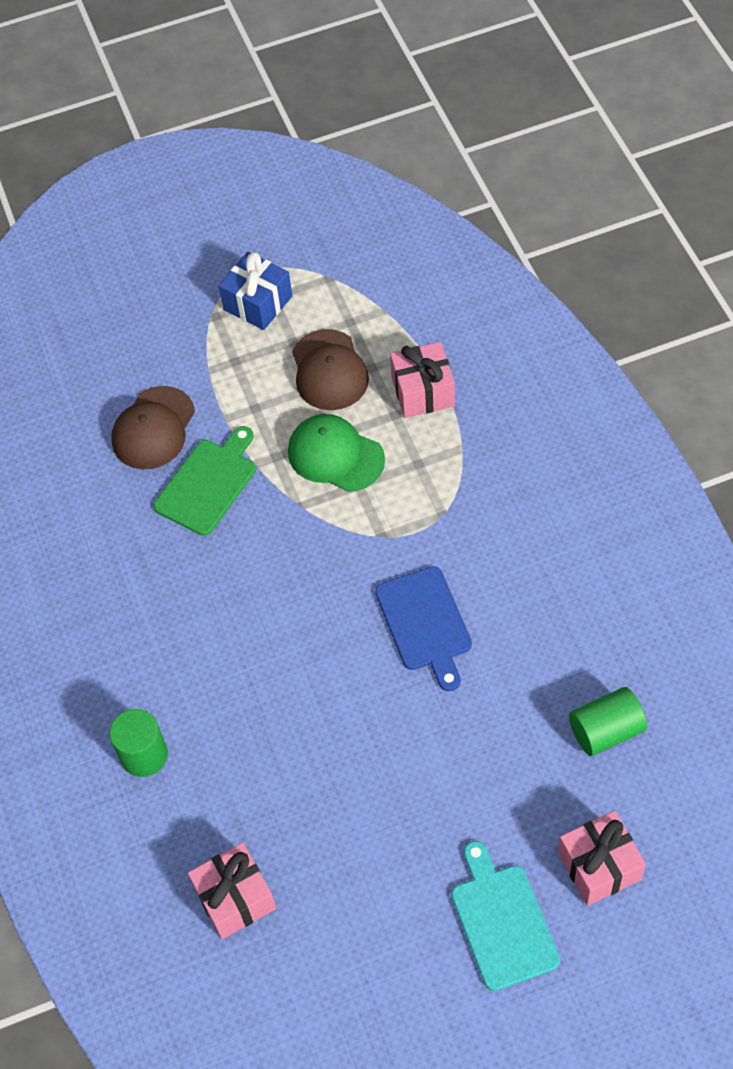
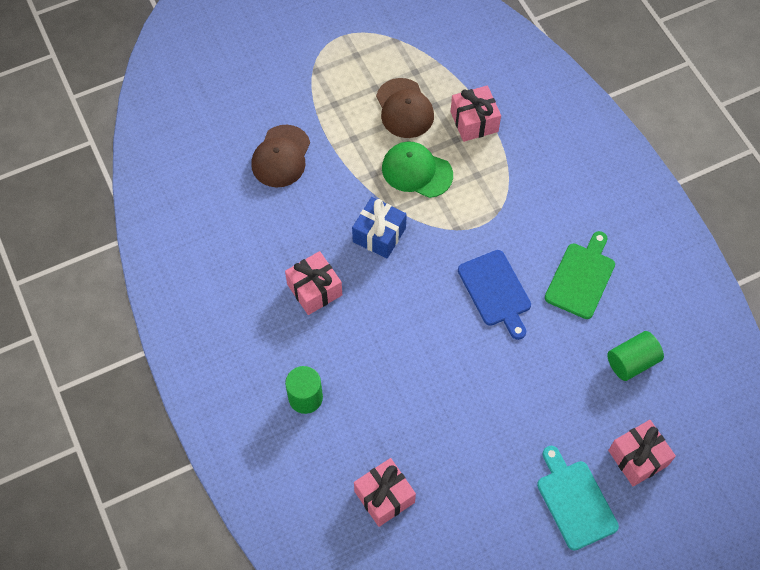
camera: 10 degrees left, 5 degrees up
(175, 609) = (314, 289): none -> pink gift
(208, 483) = (326, 196): green cutting board -> green cutting board (581, 277)
(258, 303) = (346, 60): blue gift -> blue gift (379, 235)

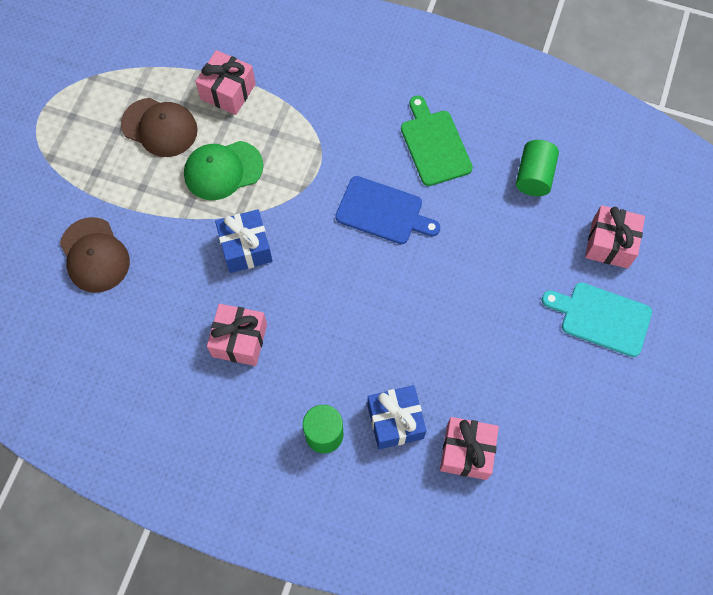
camera: 45 degrees left, 5 degrees up
(359, 433) = (395, 421): none -> blue gift

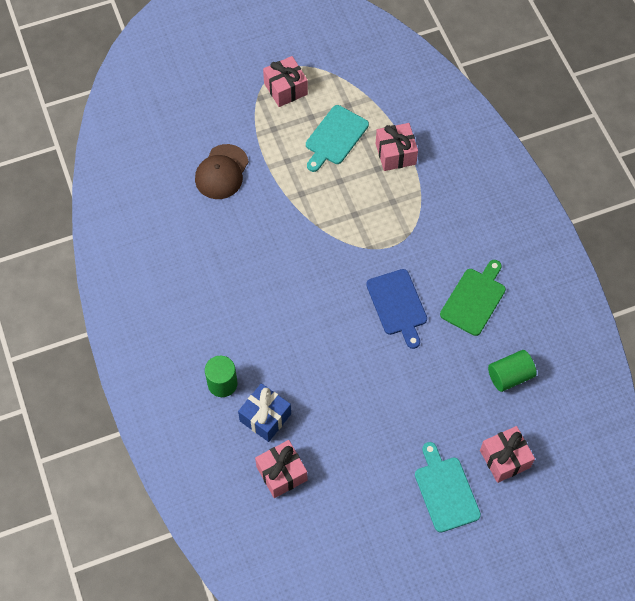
camera: 50 degrees right, 5 degrees down
(159, 127) = (335, 137): brown cap -> turquoise cutting board
(223, 170) = (340, 194): green cap -> none
(239, 340) = (239, 291): pink gift -> pink gift (285, 89)
(246, 248) = (301, 248): blue gift -> none

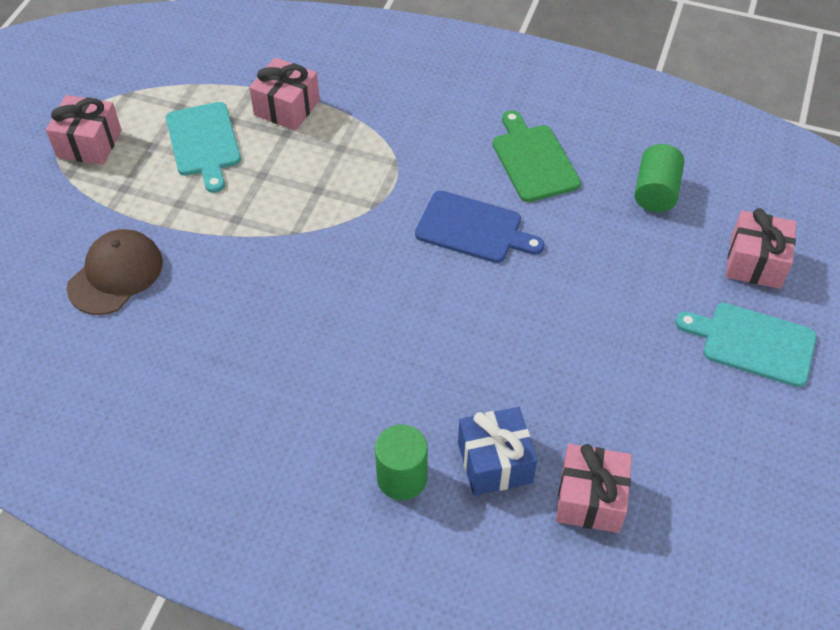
camera: 50 degrees left, 10 degrees down
(222, 172) = (115, 274): brown cap -> brown cap turned 120 degrees counterclockwise

